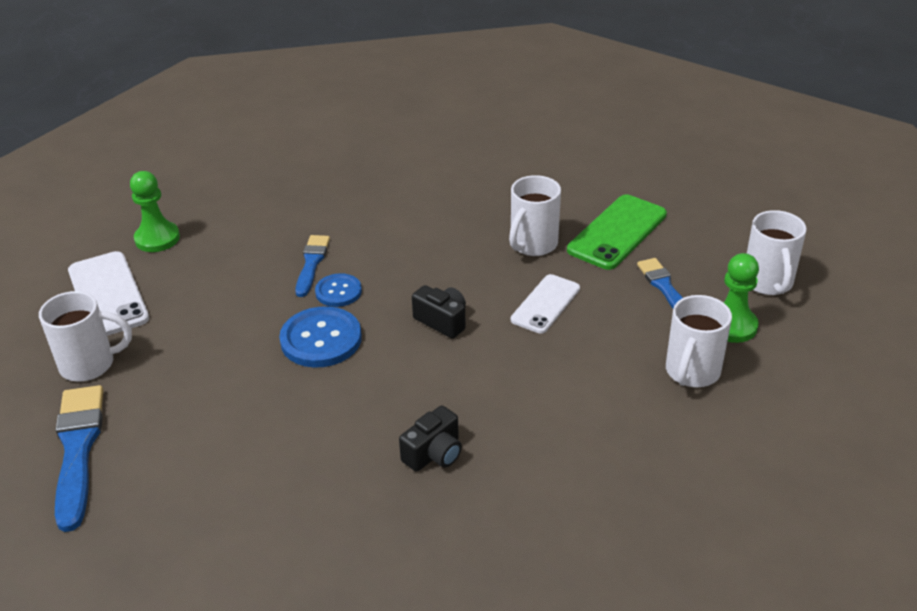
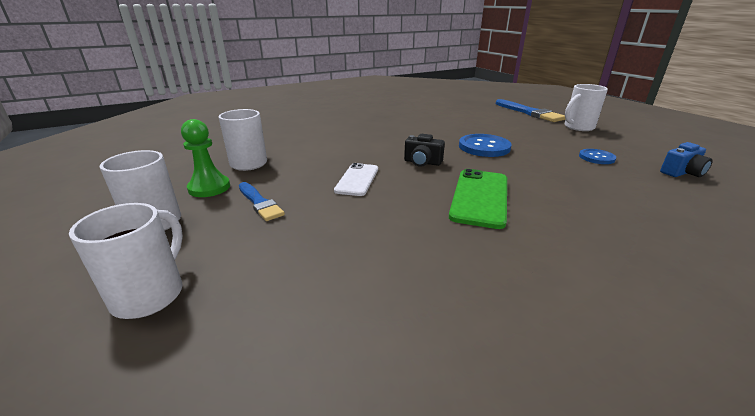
camera: 160 degrees right, 10 degrees down
(108, 294) = (634, 146): white phone -> none
(157, 238) = (682, 173): green pawn -> blue camera
(312, 263) = (550, 176): blue brush -> none
(338, 292) = (507, 165): blue button -> blue button (596, 157)
(434, 454) = (384, 126): black camera -> none
(532, 245) = (390, 217): white mug -> white mug (150, 294)
(617, 232) = (306, 243): green phone -> green phone (480, 197)

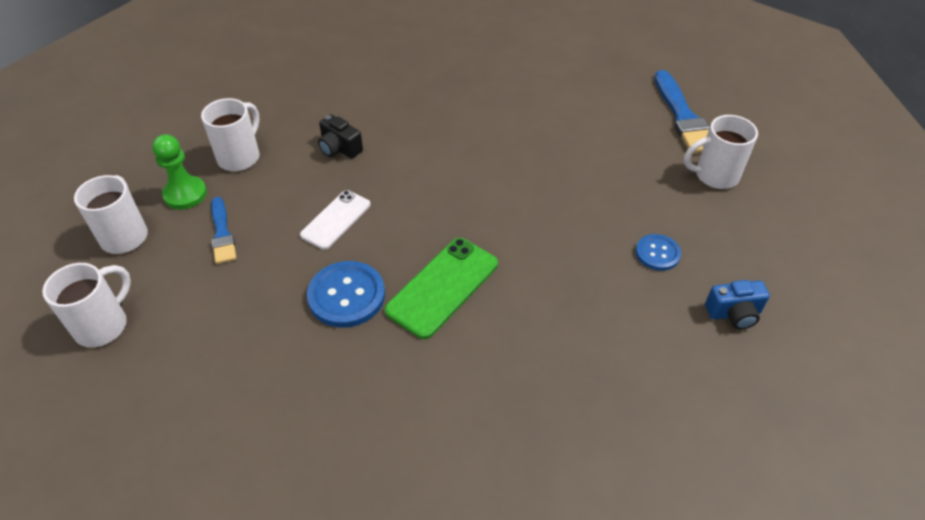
camera: 20 degrees right, 20 degrees up
(422, 162) = (429, 206): black camera -> black camera (339, 148)
(484, 147) = (531, 192): blue button -> blue button (346, 296)

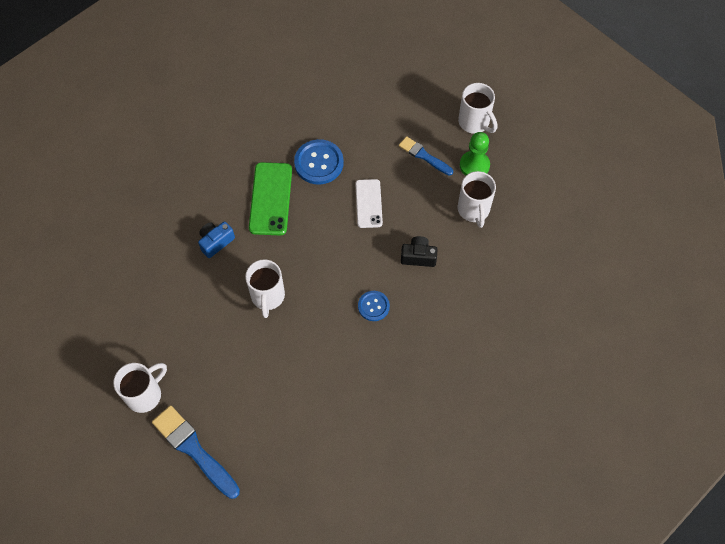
camera: 145 degrees right, 15 degrees up
(103, 325) = (424, 77): white mug -> white mug (267, 297)
(657, 253) = (157, 298): blue button -> blue button (373, 306)
(734, 313) = (94, 280): blue camera -> blue camera (216, 242)

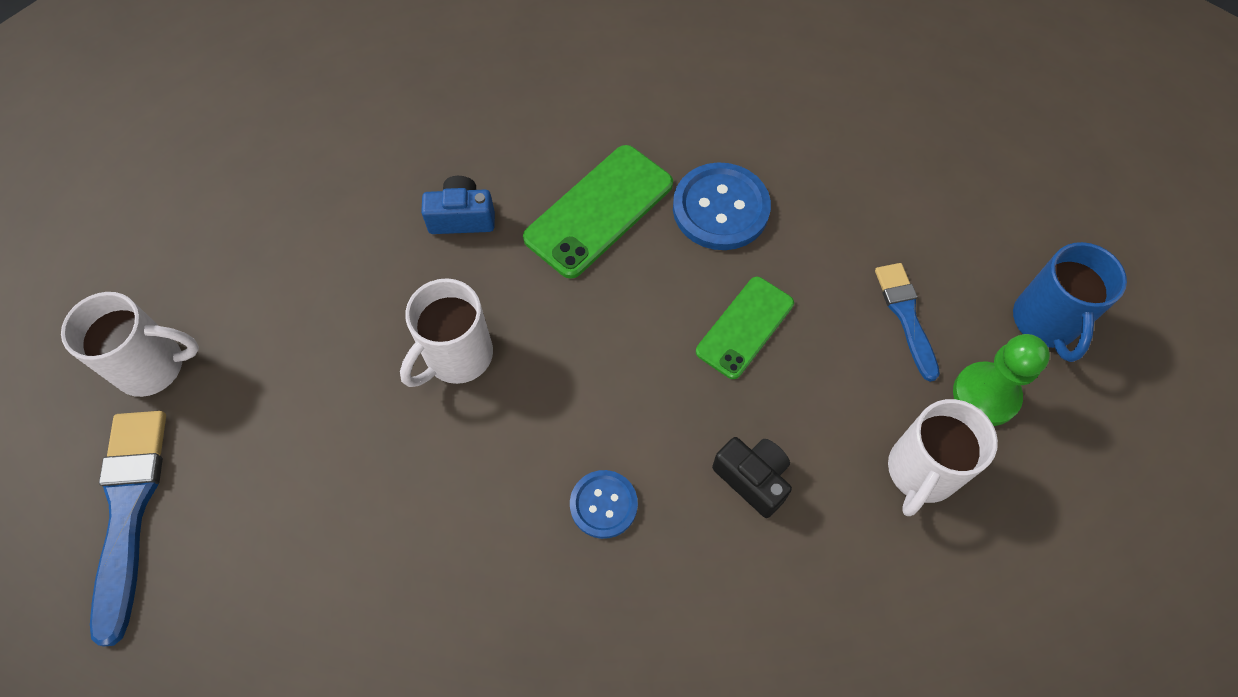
camera: 40 degrees right, 0 degrees up
(368, 203) = (745, 327): white phone -> green phone
(474, 122) = (1045, 322): white mug -> blue mug

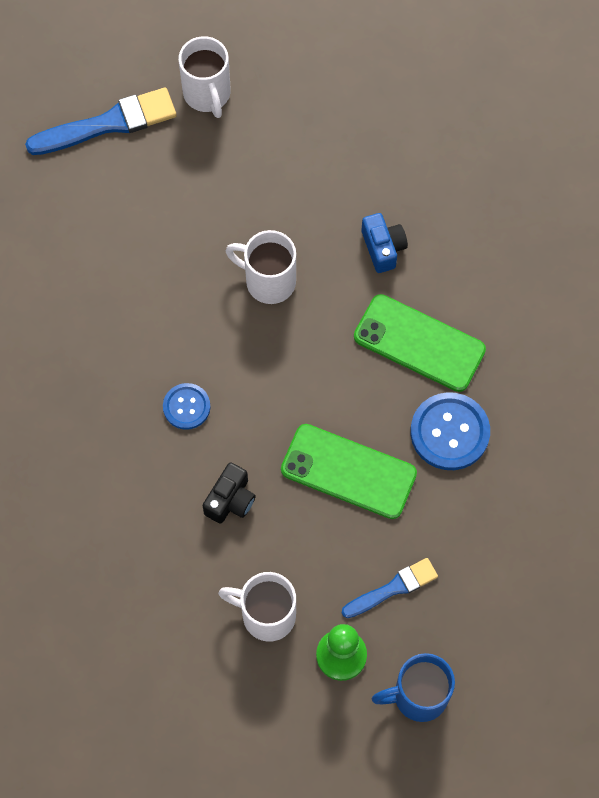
camera: 75 degrees right, 5 degrees up
(745, 327) = (348, 471): green phone -> green phone, size x1.50

